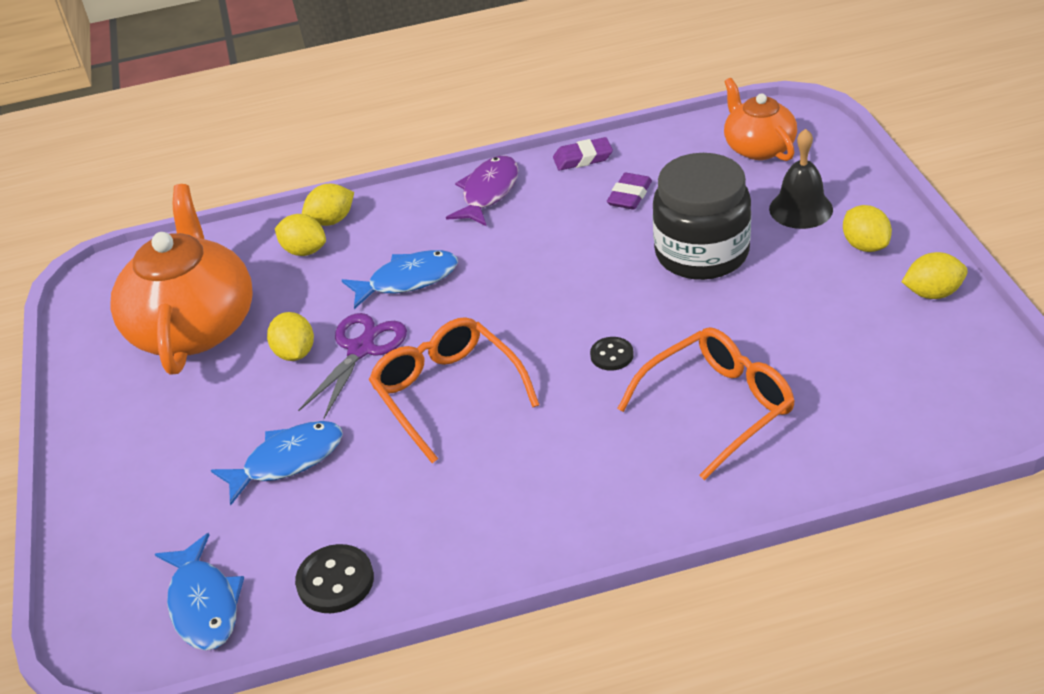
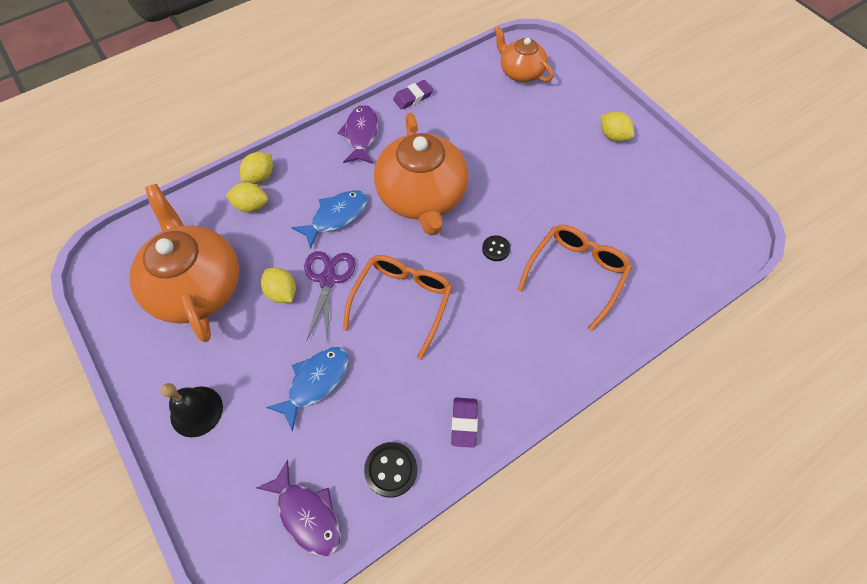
camera: 25 degrees left, 20 degrees up
(204, 604) = (307, 514): blue fish -> purple fish
(447, 393) = (402, 302): orange glasses -> orange glasses turned 75 degrees clockwise
(536, 276) = (422, 196): none -> orange teapot
(629, 195) = (455, 122): purple eraser -> purple eraser (464, 423)
(702, 253) = (519, 159): black jar -> none
(801, 209) = (565, 115): black bell -> black bell (196, 411)
(932, 293) = (664, 164): yellow lemon -> none

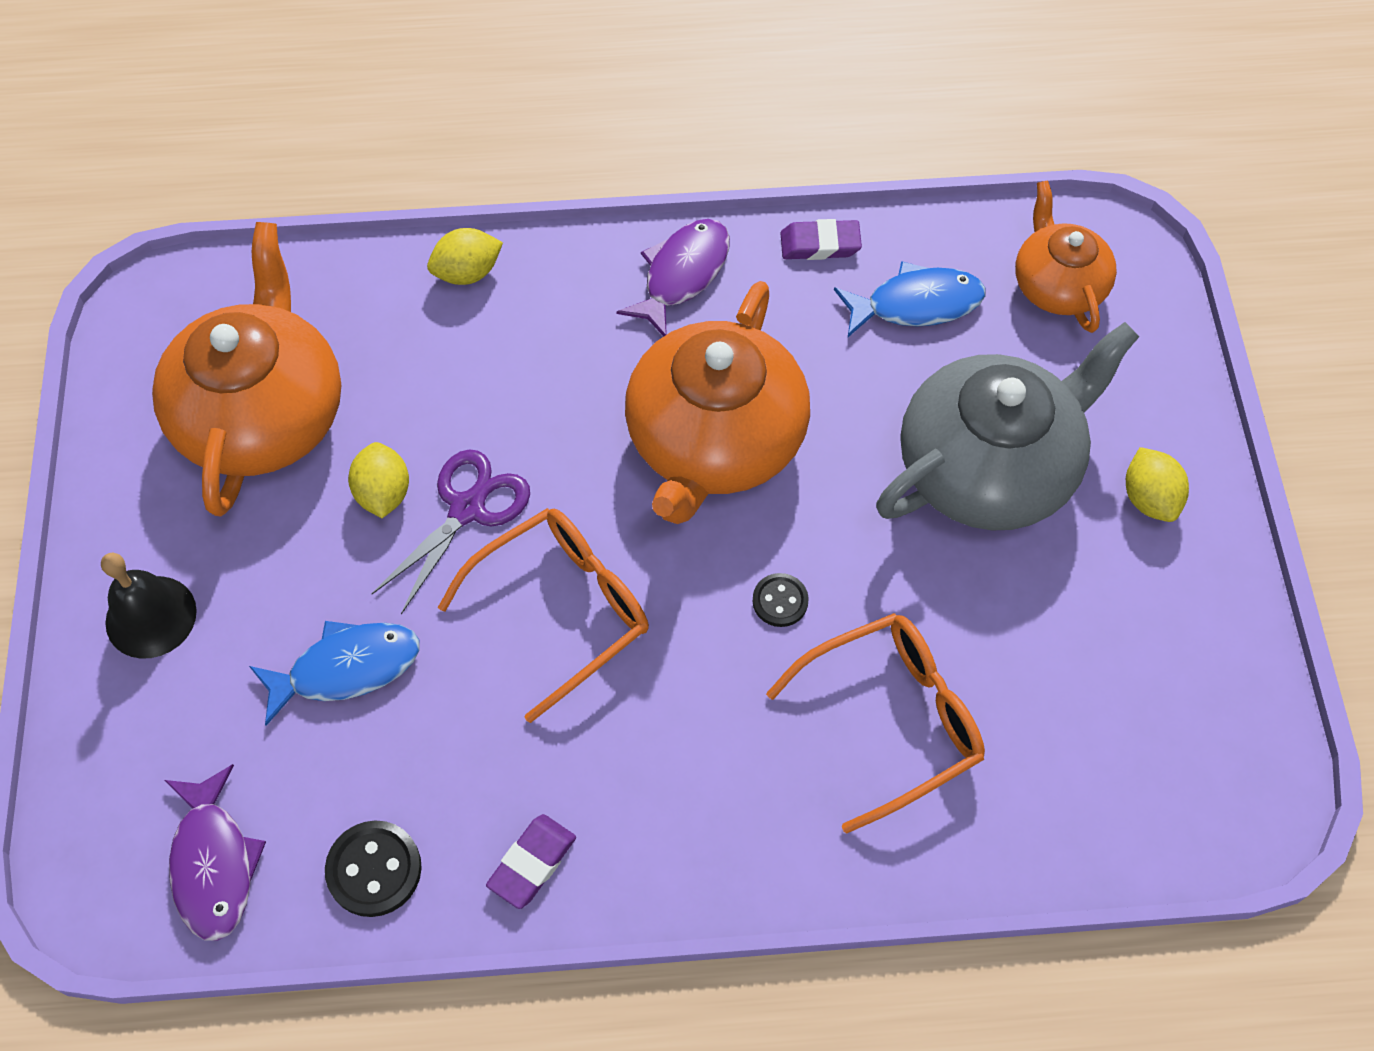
camera: 30 degrees right, 0 degrees up
(251, 206) = (423, 318): yellow lemon -> none
(336, 216) = (548, 405): blue fish -> blue fish (916, 304)
(543, 153) = (989, 467): none -> grey teapot

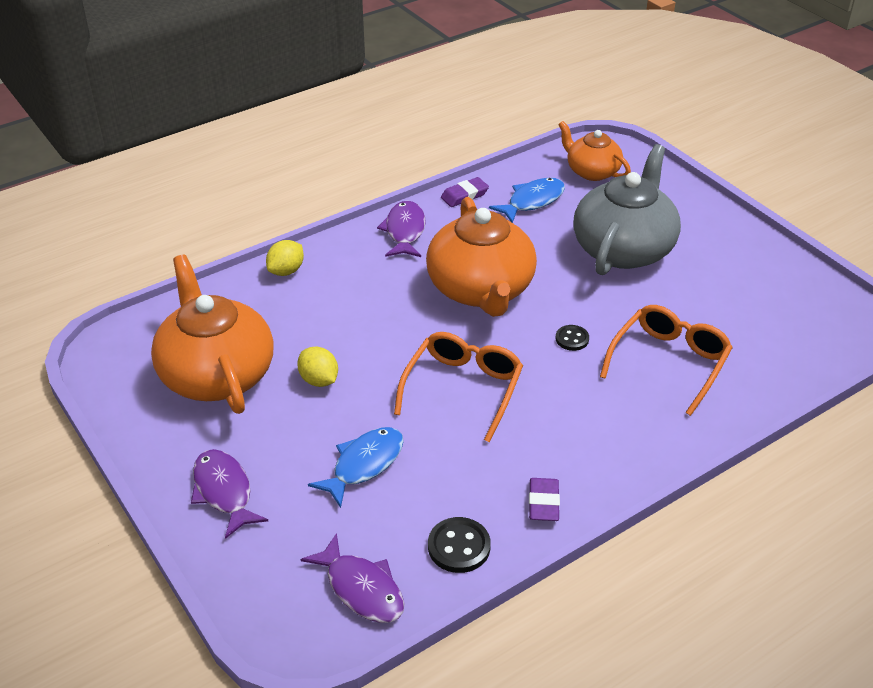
camera: 30 degrees left, 20 degrees down
(151, 616) = (224, 492): black bell -> purple fish
(467, 509) = (373, 368): purple scissors -> none
(1149, 498) = (706, 232): yellow lemon -> none

